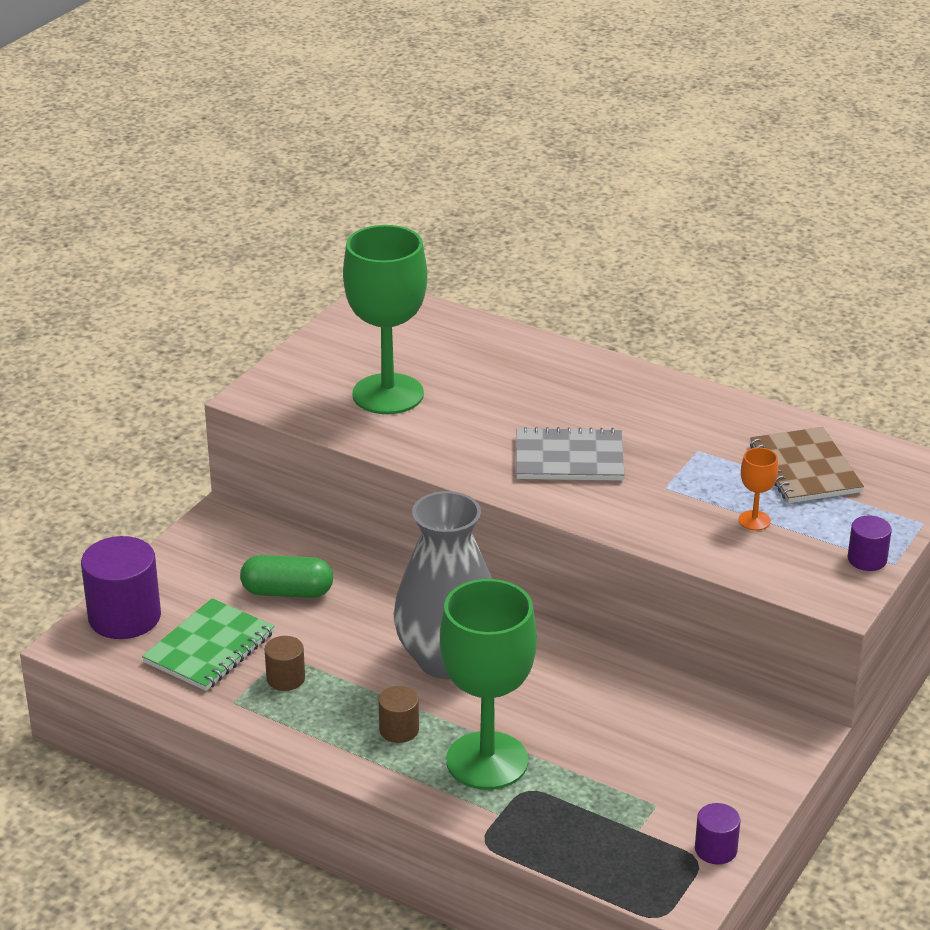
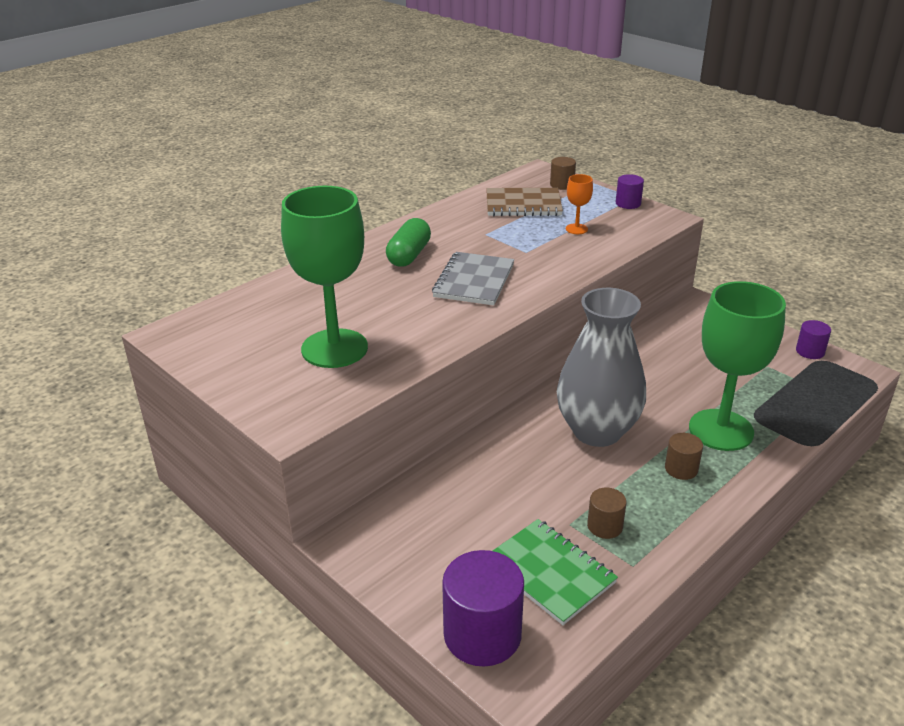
camera: 75 degrees left, 0 degrees up
(287, 592) = (479, 509): green capsule -> green capsule (409, 255)
(895, 494) = (562, 185): none -> brown cylinder

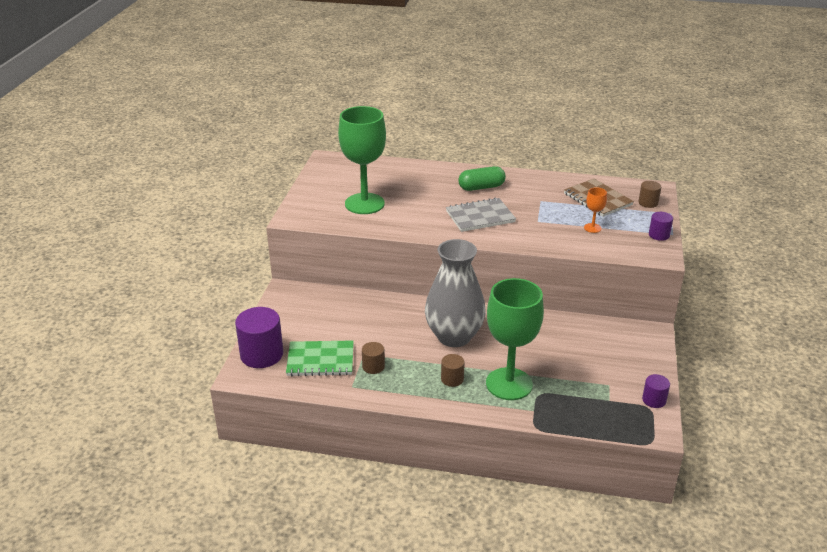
camera: 55 degrees right, 0 degrees up
(549, 573) = (320, 360): green notebook -> green notebook turned 75 degrees clockwise

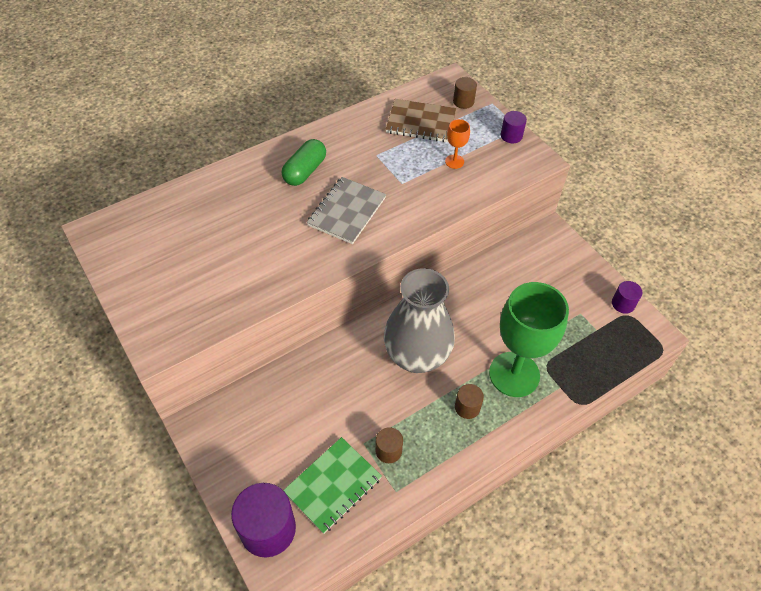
camera: 45 degrees left, 20 degrees up
(364, 204) = (213, 270): green goblet -> none

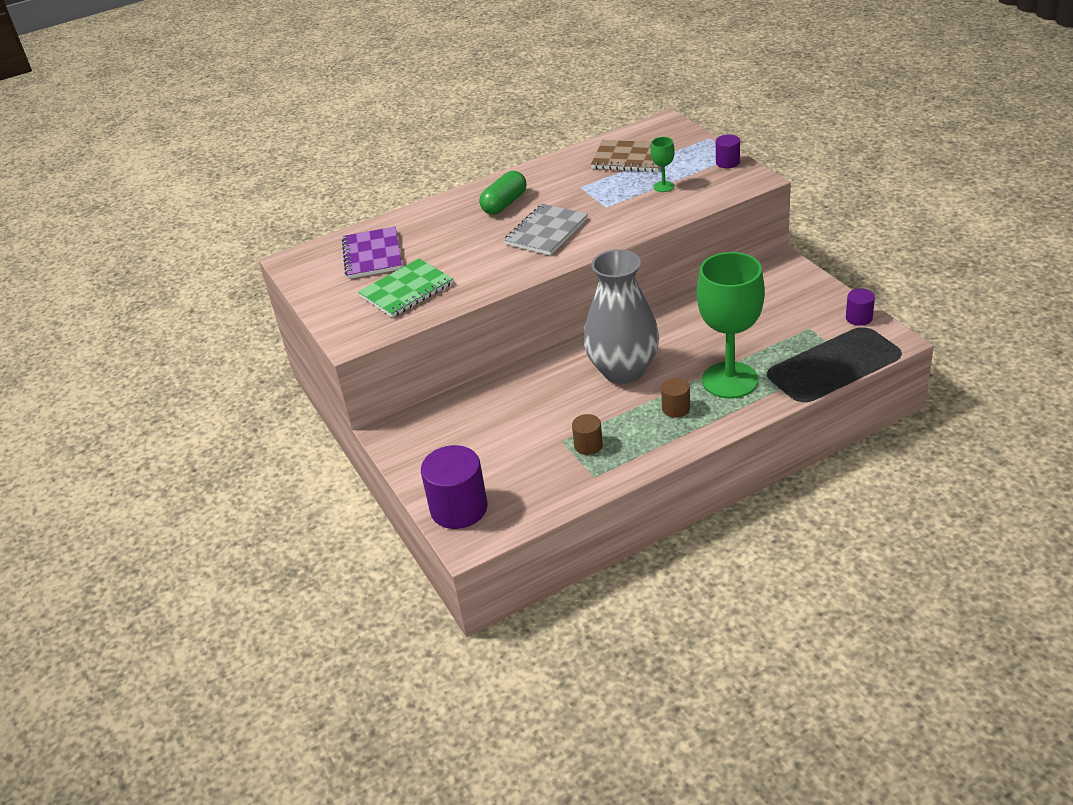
camera: 10 degrees right, 15 degrees down
(177, 229) = (373, 255): none -> purple notebook
(333, 485) = (528, 473): green notebook -> green notebook (406, 290)
(454, 161) = (663, 186): orange goblet -> green goblet
(463, 102) = (677, 139): brown cylinder -> none

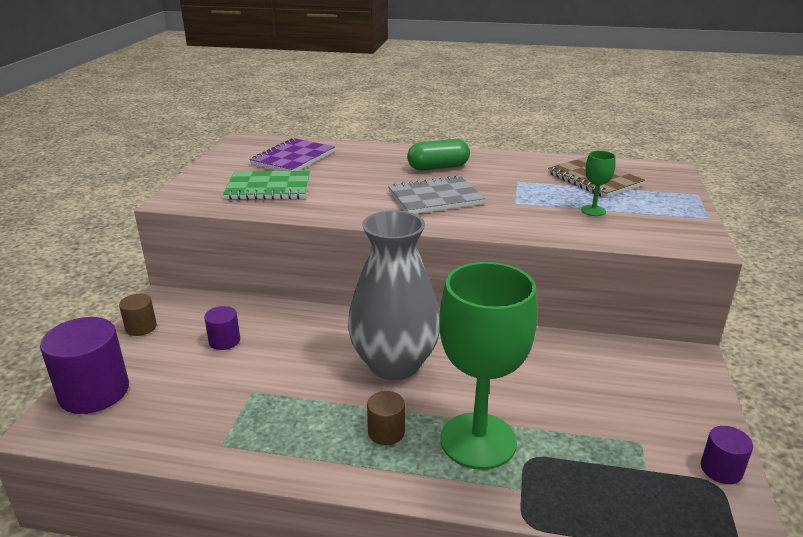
camera: 35 degrees right, 10 degrees down
(588, 445) = (263, 411): brown cylinder -> brown cylinder (141, 327)
(727, 162) = (689, 219): purple cylinder -> purple cylinder (224, 341)

